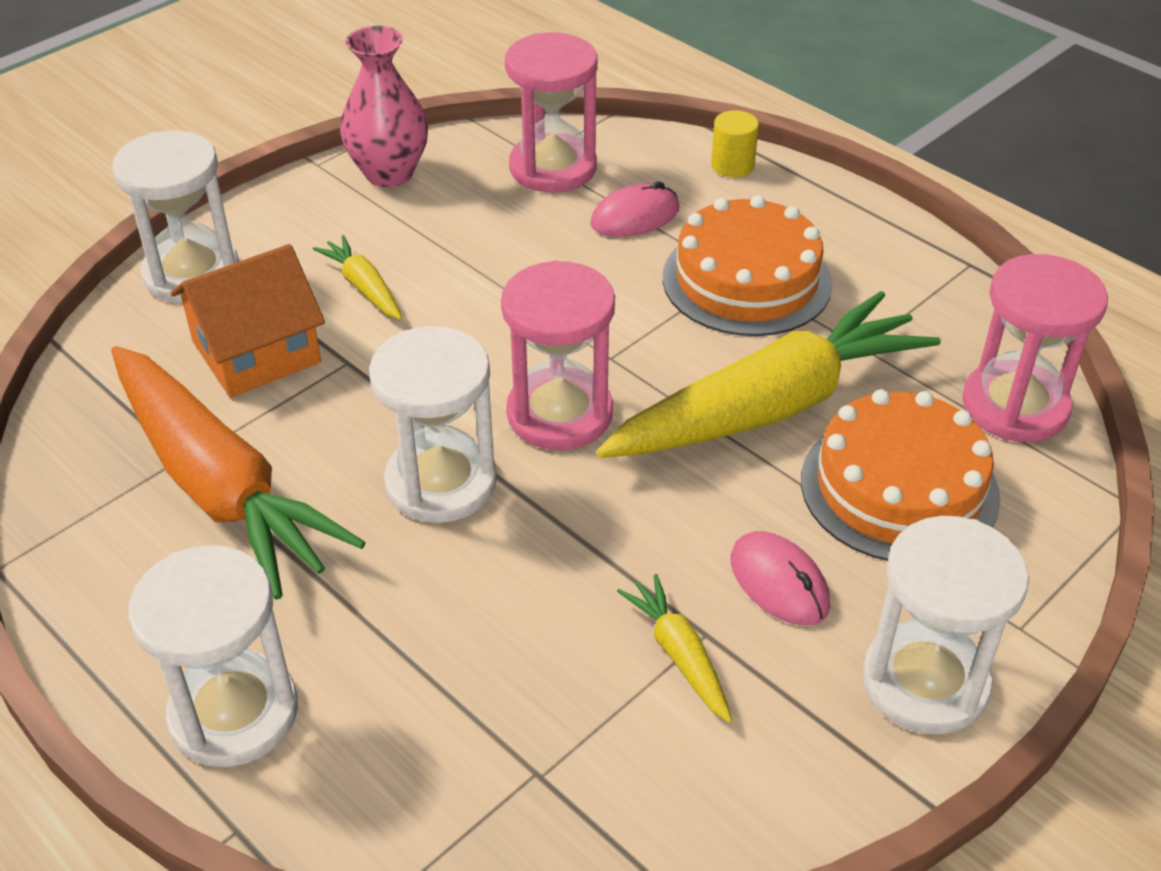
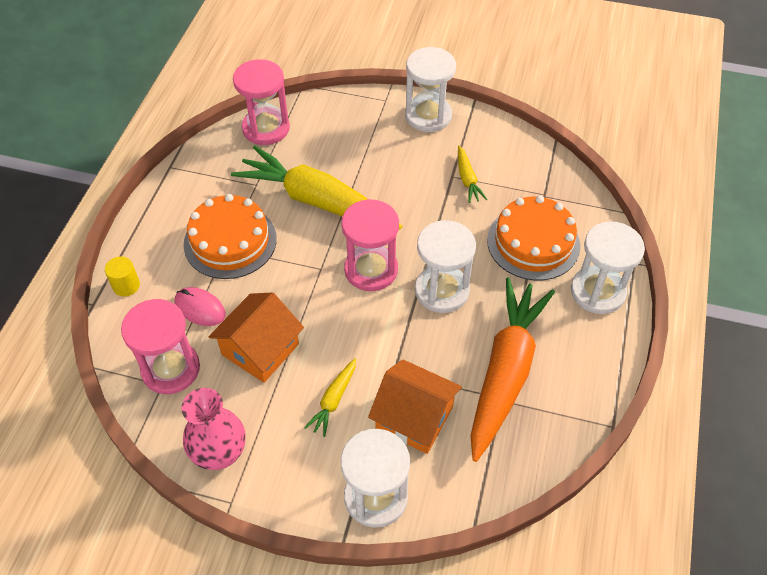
camera: 120 degrees left, 10 degrees up
(512, 249) = (260, 349): none -> orange house
(679, 655) = (467, 179): yellow carrot -> yellow carrot turned 45 degrees counterclockwise
(779, 582) = (413, 165): pink mouse -> none
(899, 488) = (338, 148): orange cake -> orange cake (533, 242)

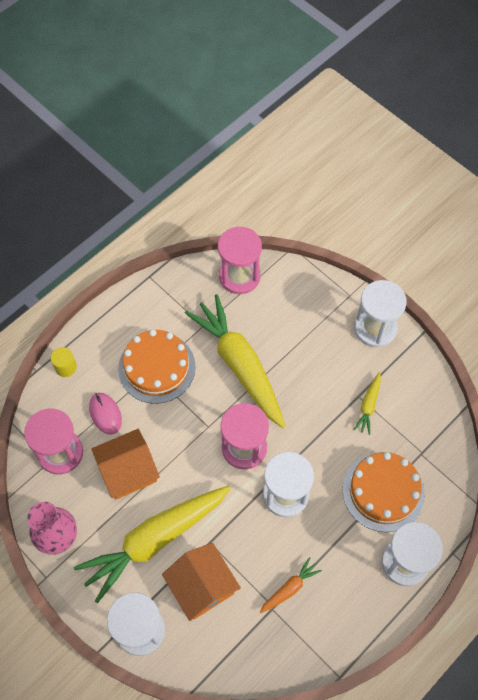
camera: 30 degrees right, 10 degrees up
(333, 400) = (155, 540): yellow carrot -> yellow carrot, size x2.35
(505, 371) = (289, 588): orange carrot -> orange carrot, size x0.43

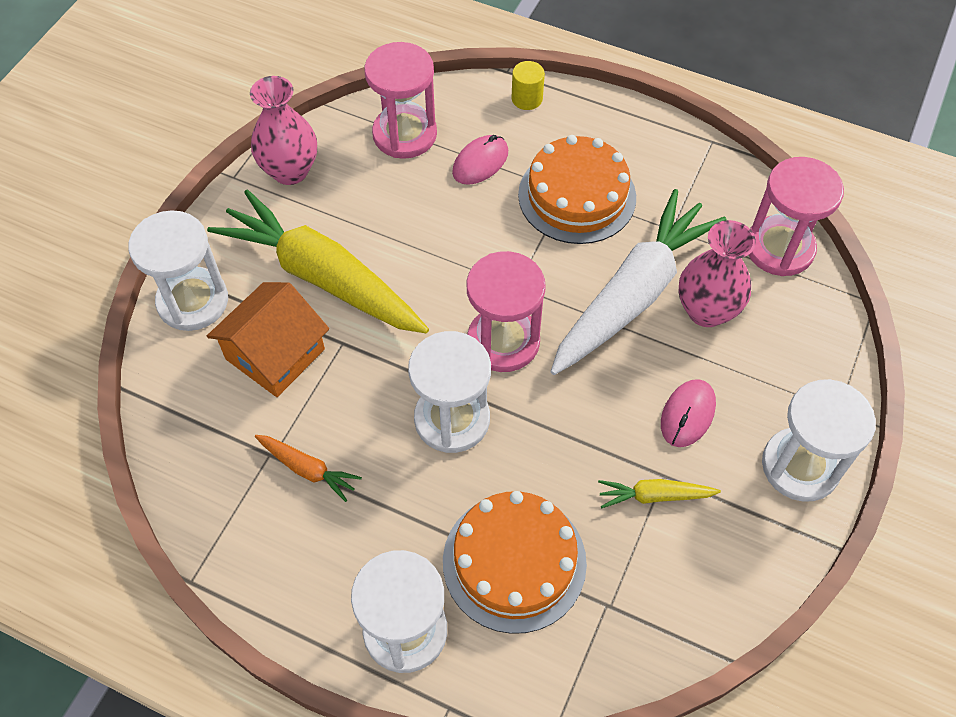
camera: 70 degrees right, 5 degrees down
(128, 471) = (410, 214): orange house -> none
(239, 365) = (633, 294): yellow carrot -> white carrot
(265, 331) = (706, 311): none -> pink vase
(326, 369) = (687, 414): none -> pink mouse

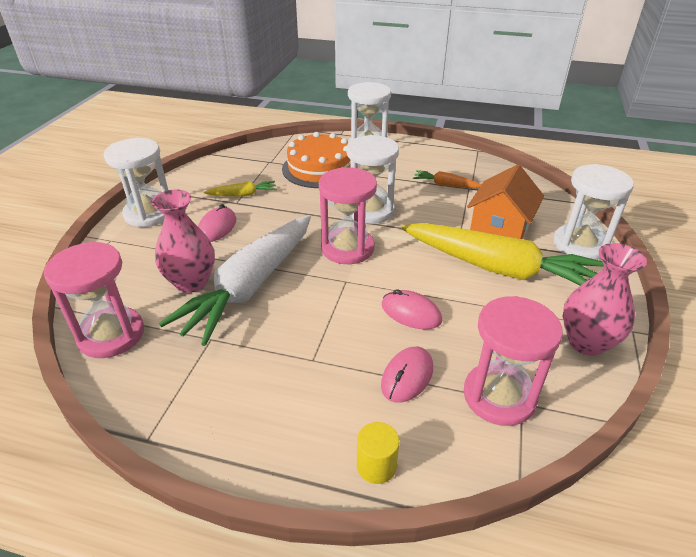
camera: 170 degrees right, 20 degrees down
(453, 230) = (411, 313): none -> pink mouse
(577, 196) = (302, 356): orange cake -> none

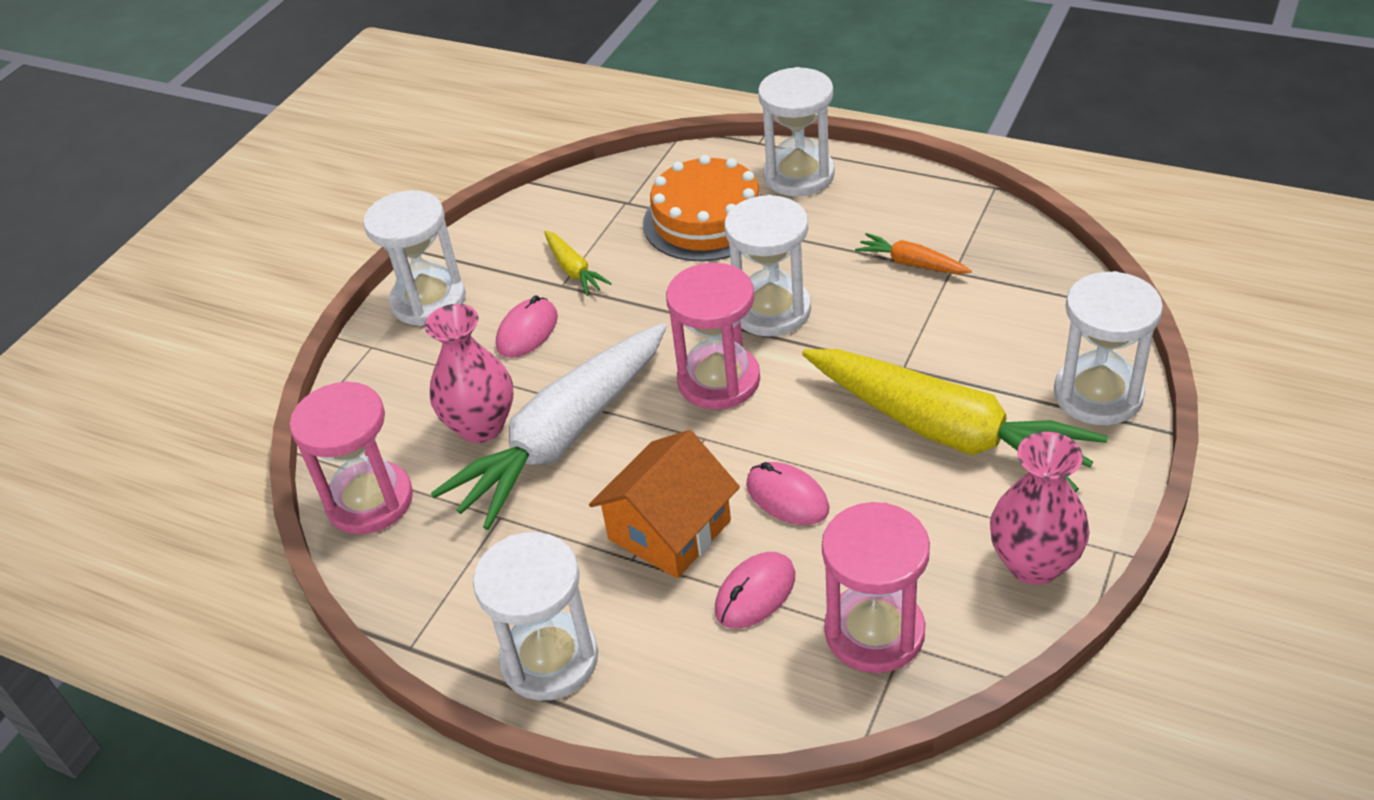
camera: 15 degrees right, 5 degrees up
(243, 195) = (574, 270): yellow carrot -> yellow carrot turned 60 degrees clockwise
(262, 438) = (549, 659): none -> white hourglass
(376, 466) = (684, 706): yellow cylinder -> none
(500, 226) = (977, 351): orange house -> orange house (669, 530)

